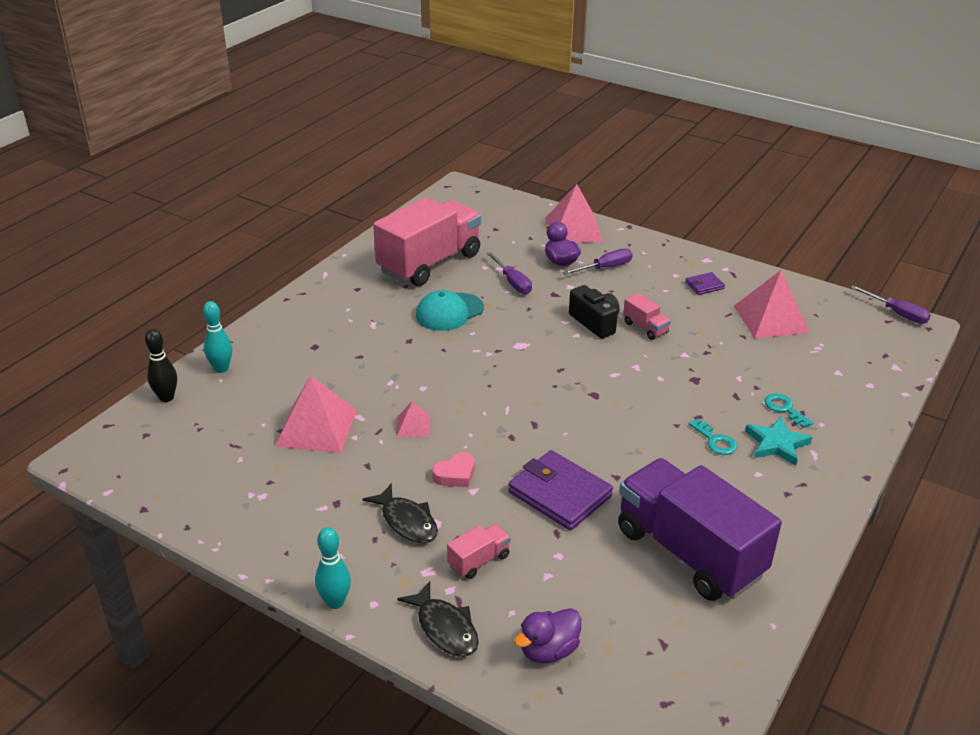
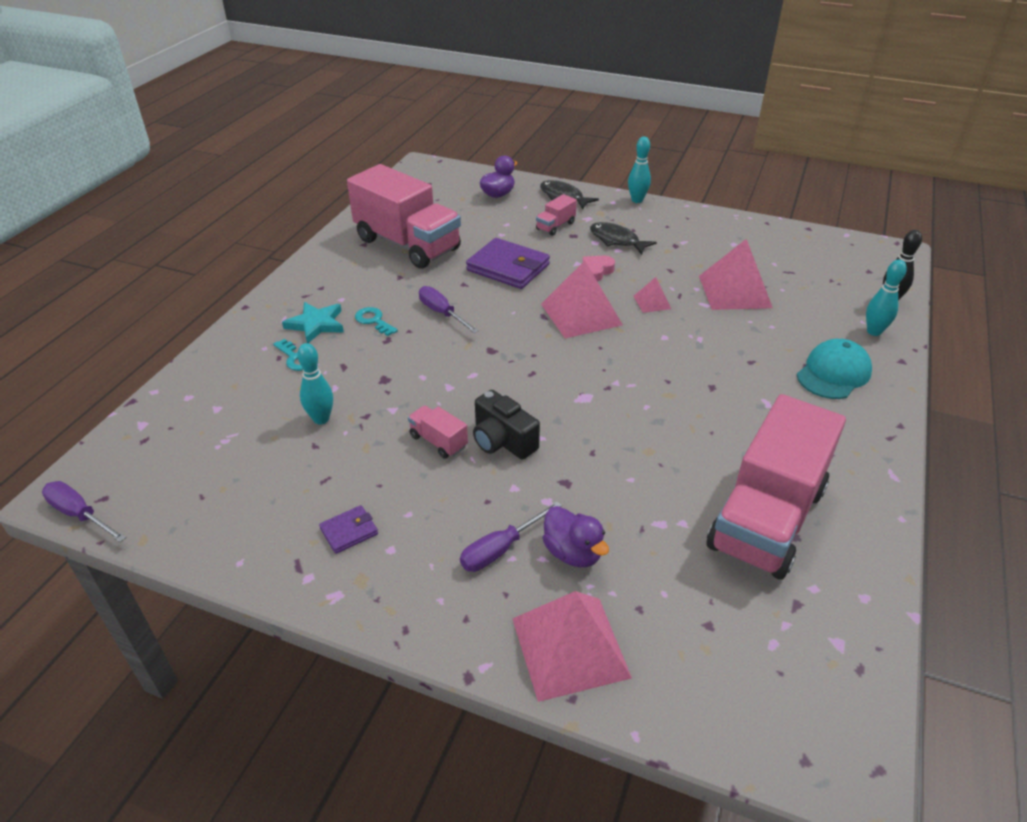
camera: 170 degrees right, 5 degrees up
(449, 312) = (689, 432): turquoise cap -> turquoise cap (833, 373)
(512, 282) = (630, 496): purple screwdriver -> purple screwdriver (442, 313)
(689, 552) = (407, 244): purple truck -> pink truck
(743, 354) = (321, 419): none -> turquoise bowling pin
(771, 319) = (268, 479): pink pyramid -> pink pyramid (581, 314)

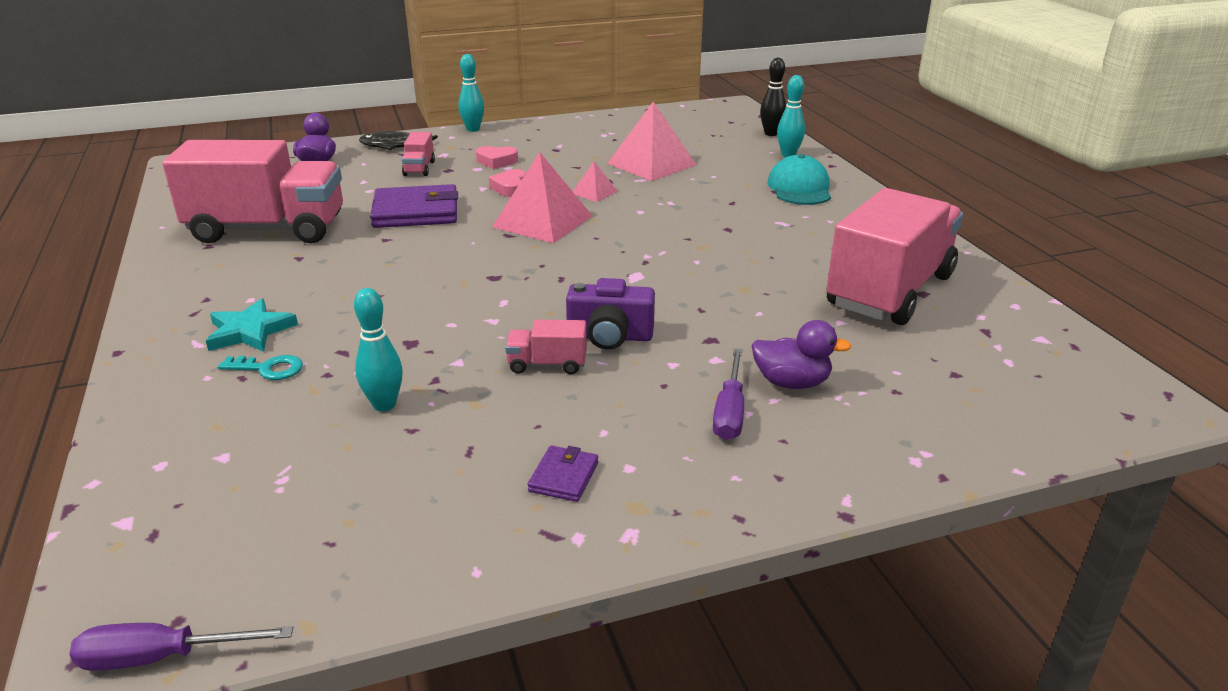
camera: 40 degrees left, 10 degrees down
(374, 321) = (322, 302): turquoise key -> none
(442, 313) = (396, 269): purple screwdriver -> none
(502, 441) = (610, 336): black camera -> purple camera
(570, 647) = (889, 445): pink pyramid -> none
(617, 240) = (496, 161): black fish -> pink heart
(766, 518) = (890, 291): pink truck -> pink truck turned 135 degrees counterclockwise

